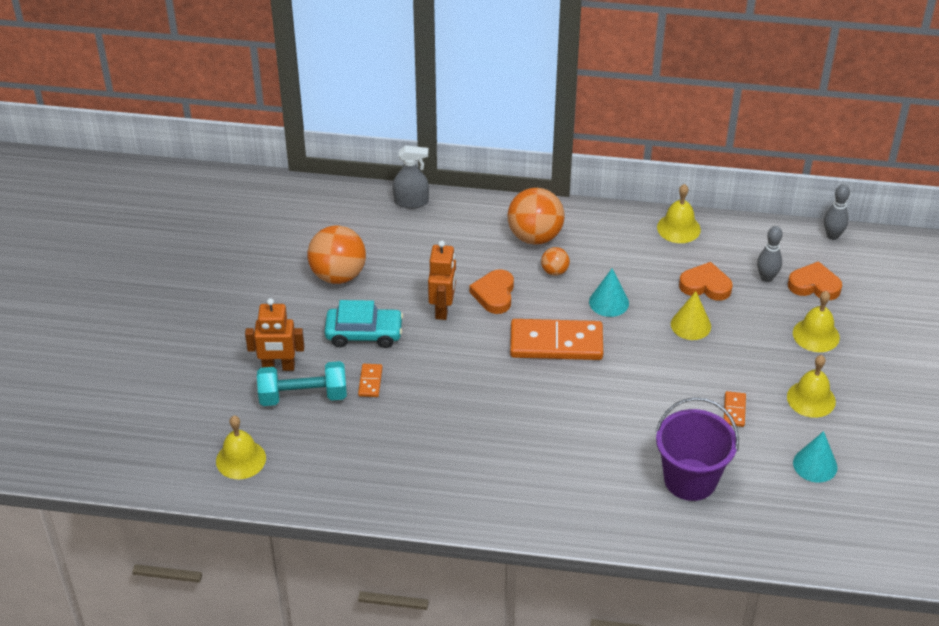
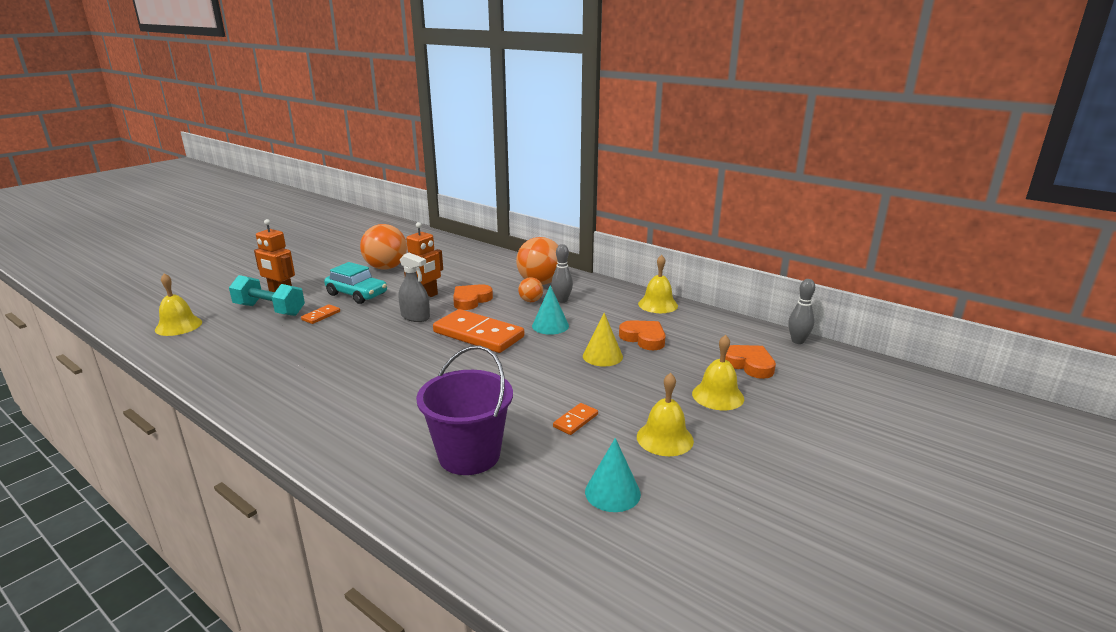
camera: 30 degrees right, 20 degrees down
(411, 201) = (481, 251): grey spray bottle -> grey spray bottle (415, 317)
(766, 278) = (706, 348): grey bowling pin -> grey bowling pin (562, 300)

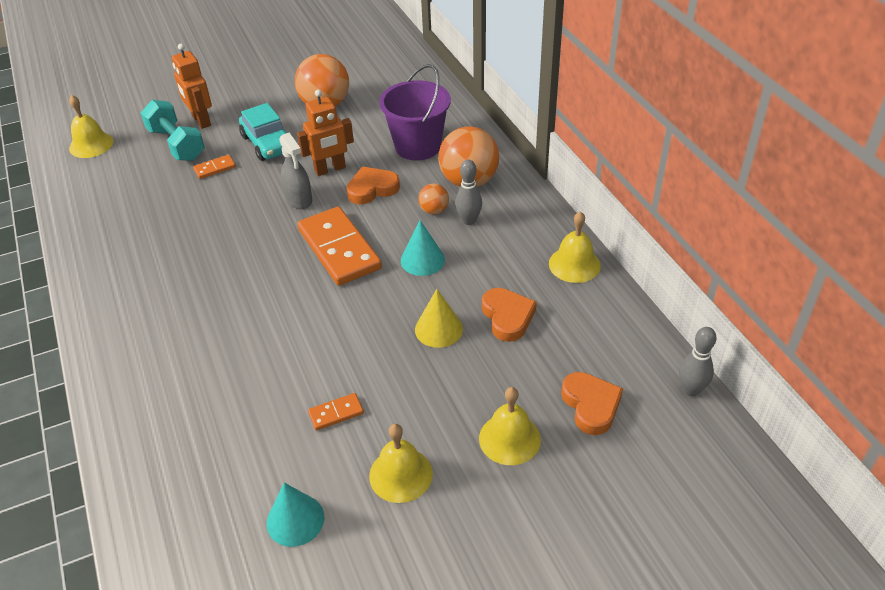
camera: 30 degrees right, 20 degrees up
(469, 455) = (211, 417): purple bucket -> purple bucket (417, 146)

